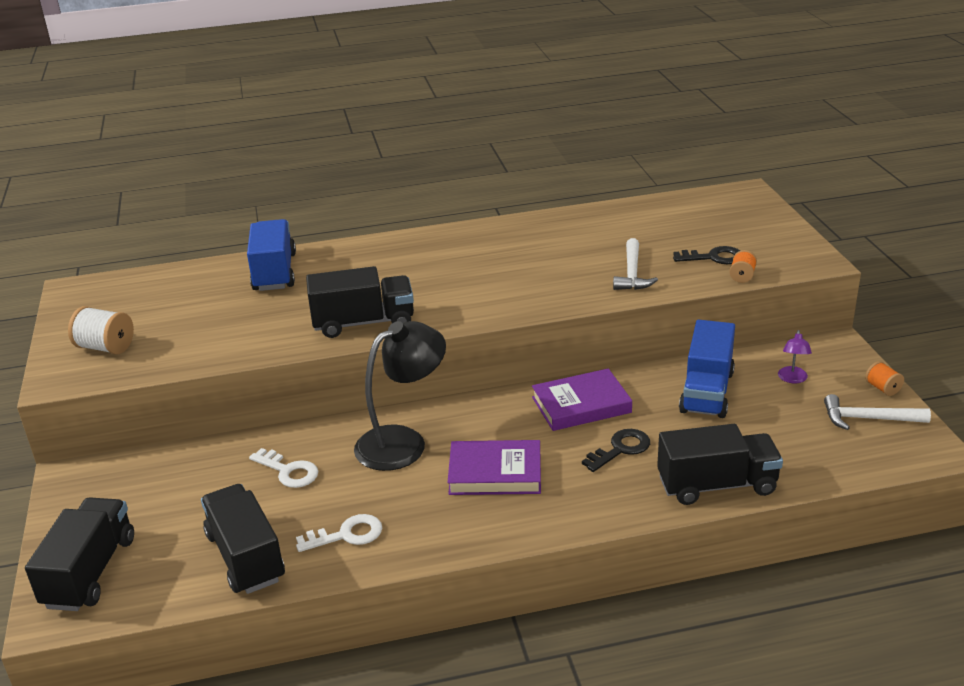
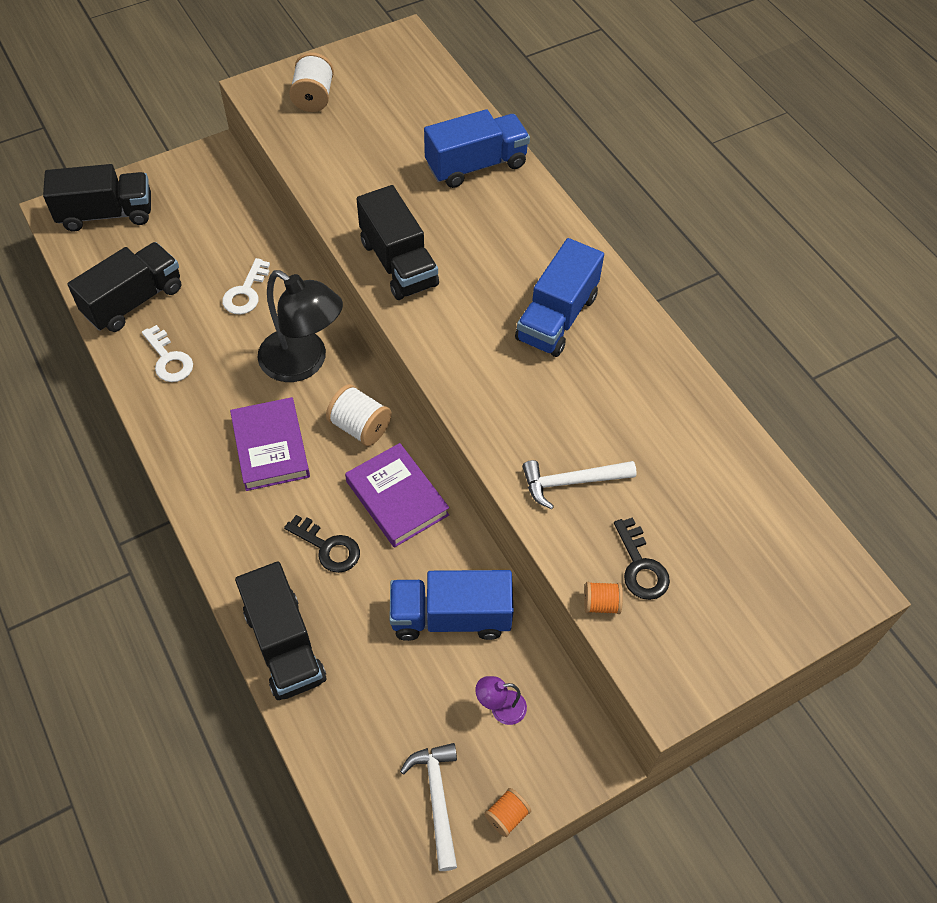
camera: 70 degrees right, 25 degrees up
(470, 258) = (557, 318): none -> blue truck
(495, 416) = (360, 427): none -> white spool

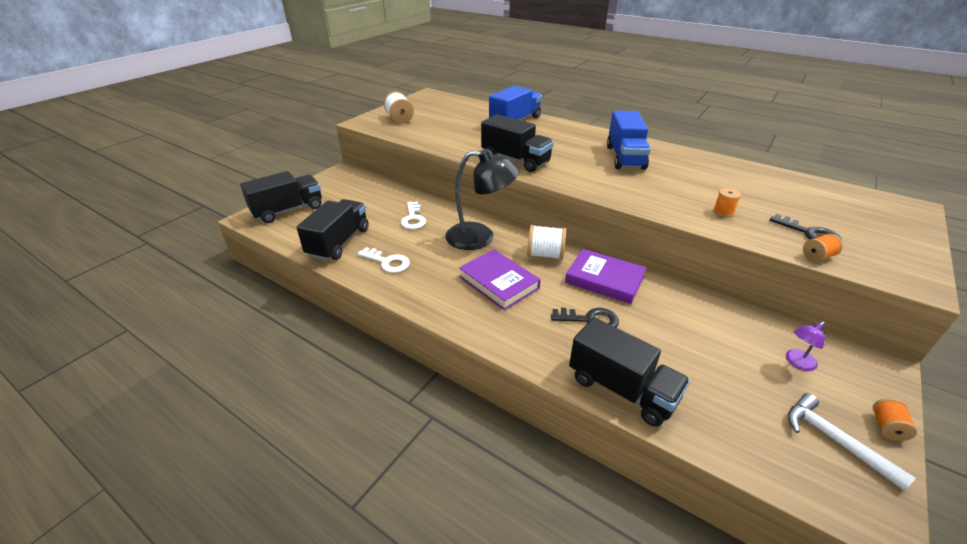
camera: 25 degrees left, 20 degrees down
(451, 617) = (706, 326): blue truck -> none
(572, 482) = (723, 212): white hammer -> orange spool

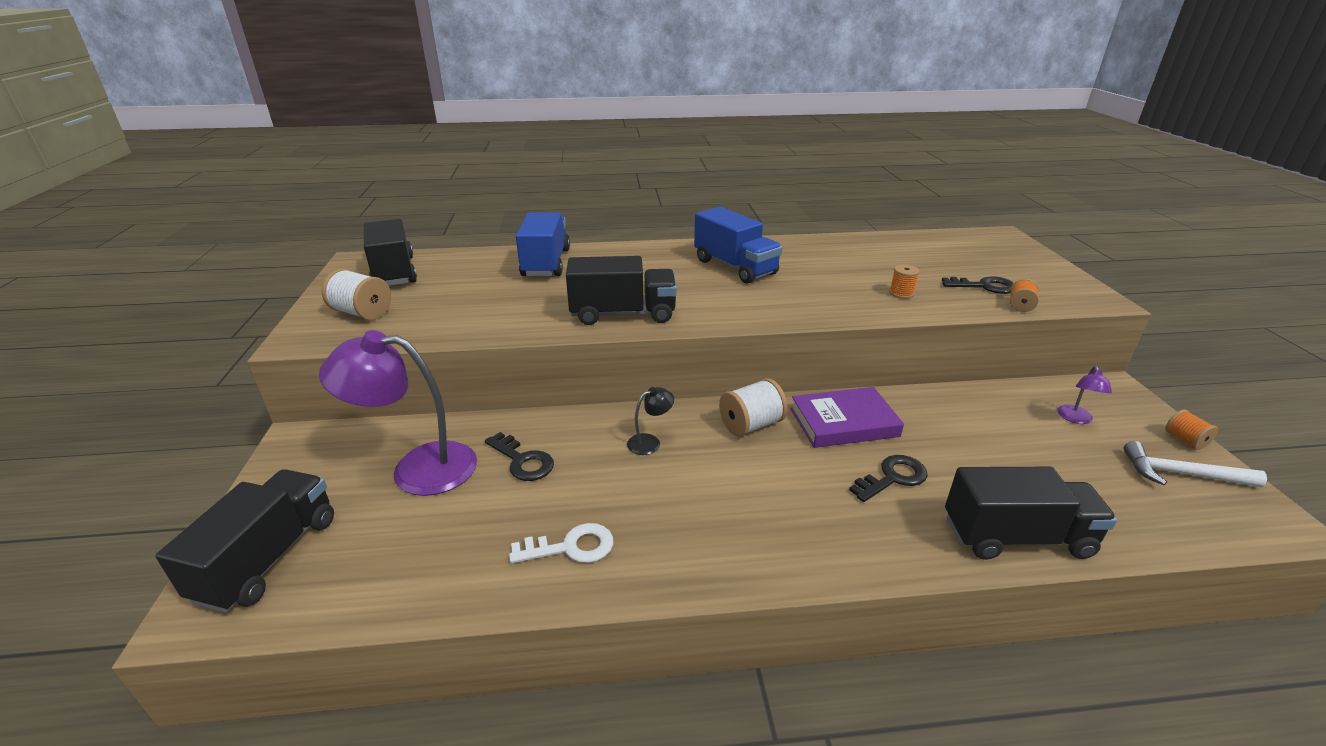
camera: 40 degrees left, 5 degrees down
(339, 242) = (448, 561): black truck -> black truck (394, 272)
(370, 202) = (417, 468): none -> purple lamp
(413, 218) = (522, 461): white key -> black key
(480, 237) = (650, 442): black lamp -> black lamp, size x0.43
(498, 282) = (749, 490): purple book -> none

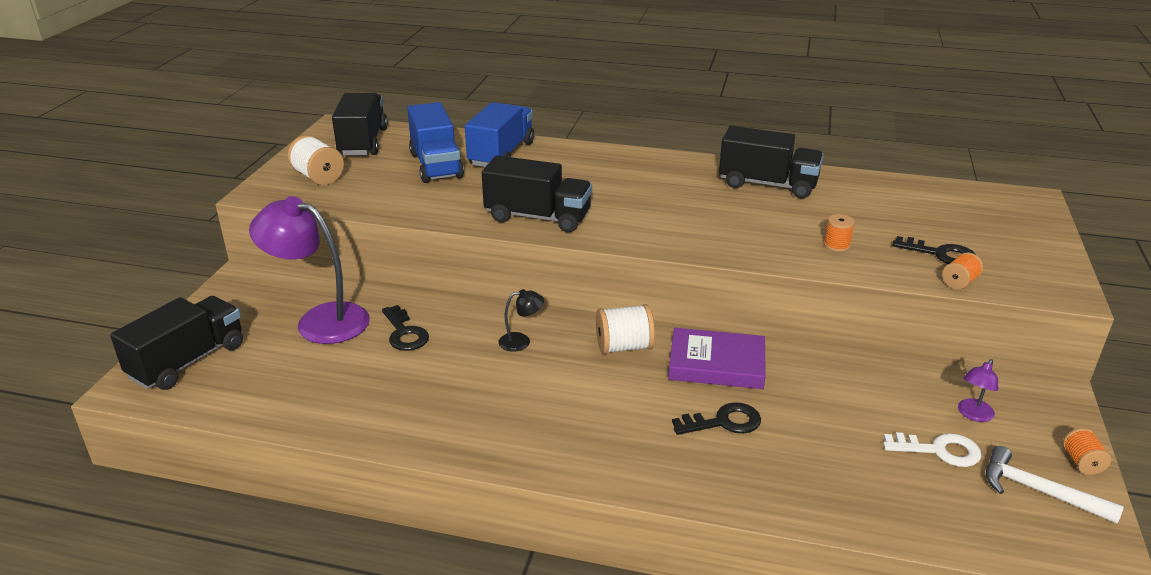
camera: 20 degrees right, 0 degrees up
(571, 547) = (405, 408): white key -> white key (939, 450)
(735, 267) = (683, 188): blue truck -> blue truck (436, 165)
(1016, 537) = (800, 498): black truck -> black truck (767, 184)

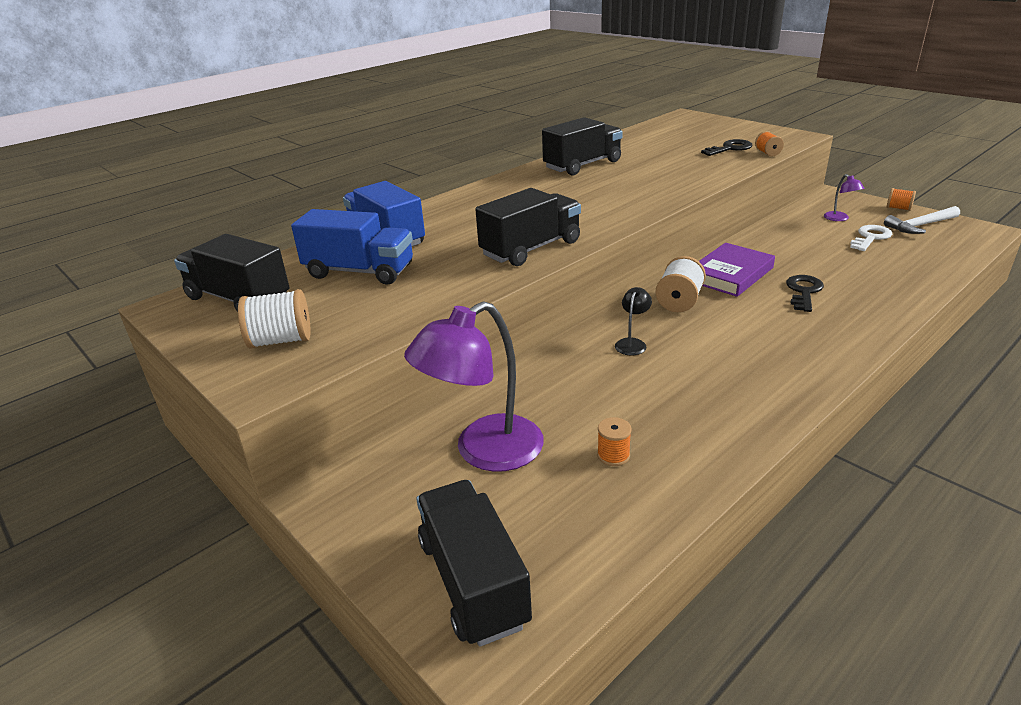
camera: 55 degrees left, 0 degrees up
(405, 333) = (562, 401): black key -> none
(836, 245) = (691, 168): orange spool -> orange spool (613, 455)

